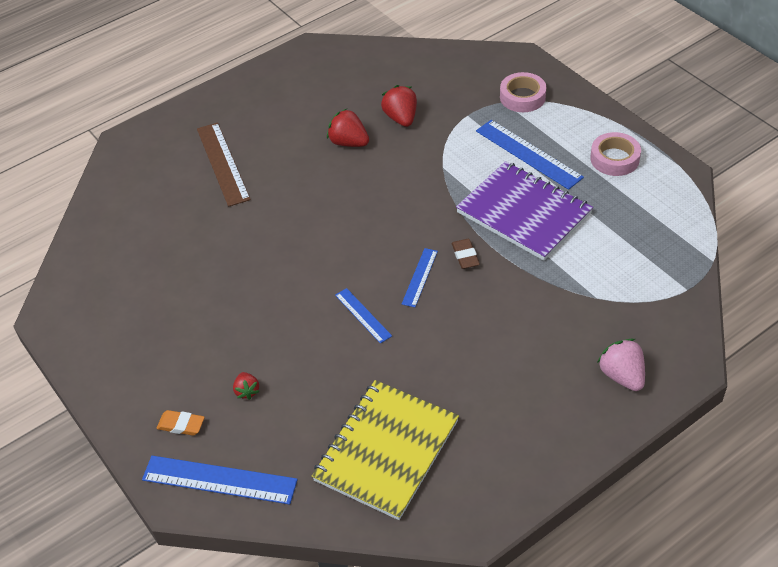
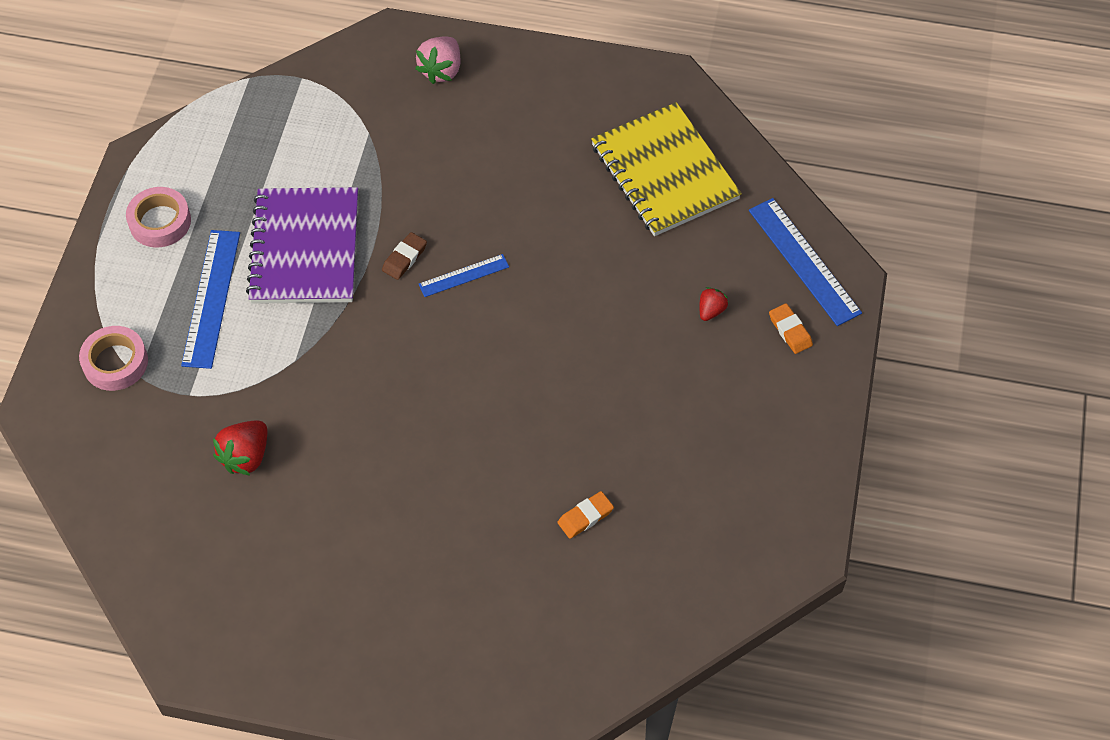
camera: 135 degrees left, 10 degrees up
(195, 232) = (585, 517): none -> orange eraser
(223, 163) = (468, 580): brown ruler -> none
(348, 142) = (329, 478): red strawberry -> none
(363, 315) = (549, 287): blue ruler -> none
(386, 450) = (664, 172): yellow notebook -> yellow notebook turned 75 degrees clockwise

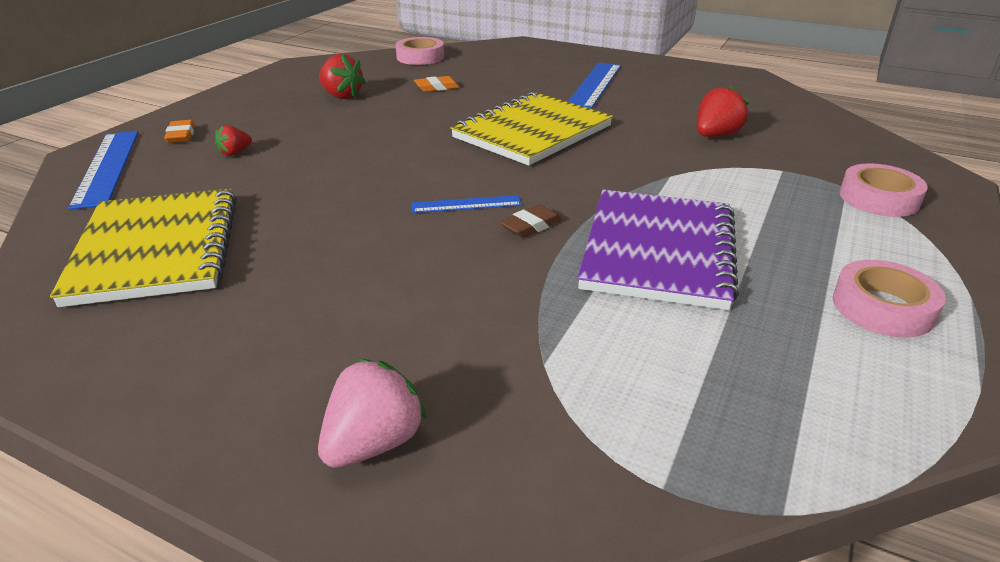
camera: 165 degrees left, 25 degrees down
(211, 298) = (778, 228): blue ruler -> blue ruler (595, 85)
(439, 420) = (532, 132): none -> yellow notebook
(653, 623) = (420, 57): none -> pink tape
(687, 463) = (341, 96): none -> red strawberry

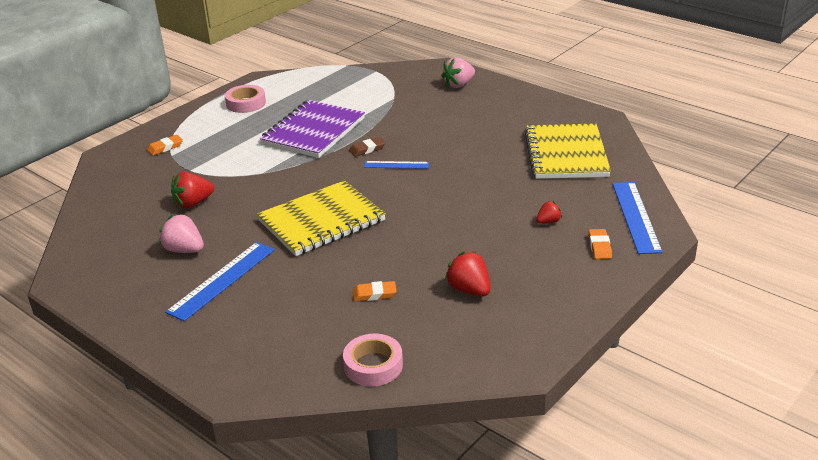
camera: 165 degrees left, 0 degrees up
(662, 100) = (184, 250): none -> pink strawberry
(879, 198) = (165, 147): pink tape -> orange eraser

